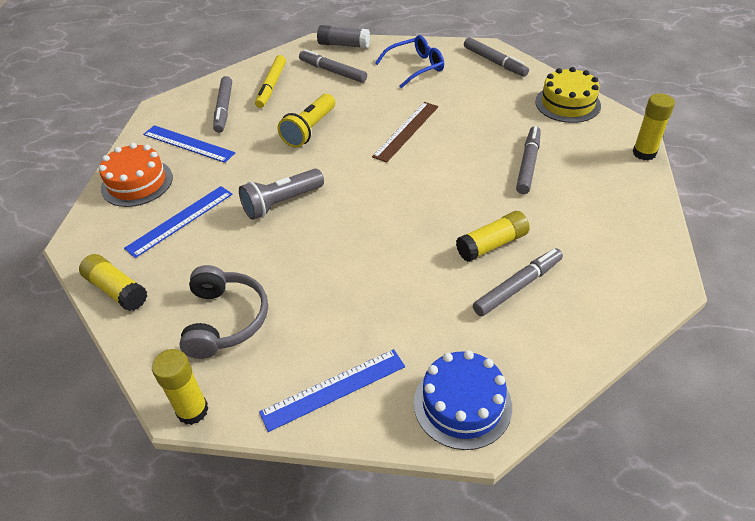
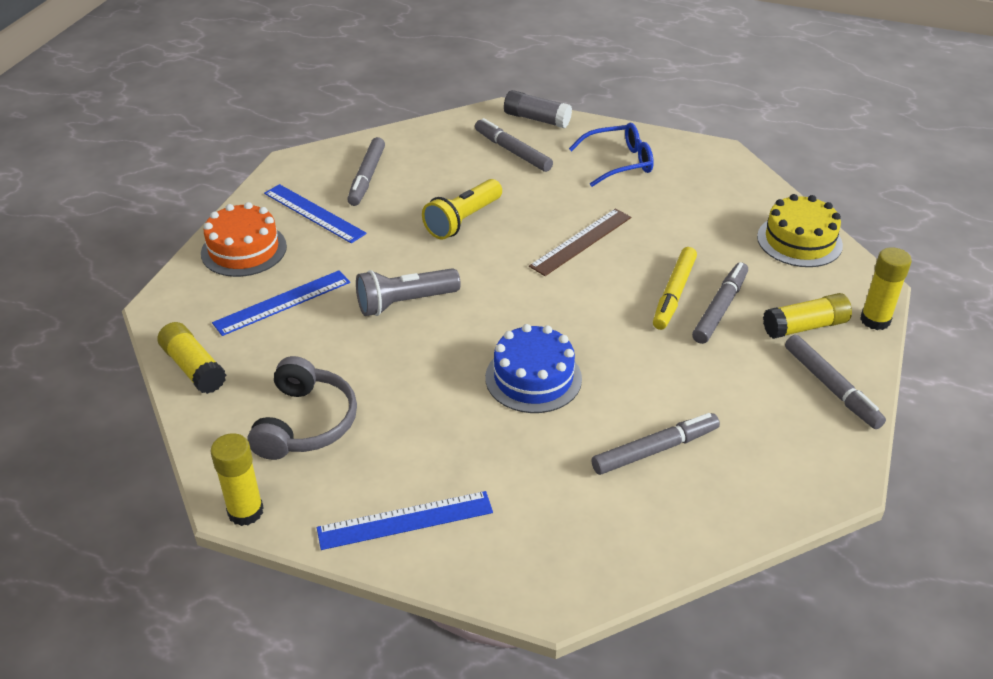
camera: 10 degrees right, 5 degrees down
(271, 86) = (432, 158): yellow marker -> yellow marker (674, 294)
(462, 404) = (545, 565): blue cake -> blue cake (533, 378)
(492, 244) = (640, 396): yellow glue stick -> yellow glue stick (804, 327)
(494, 62) = (723, 172): grey marker -> grey marker (831, 387)

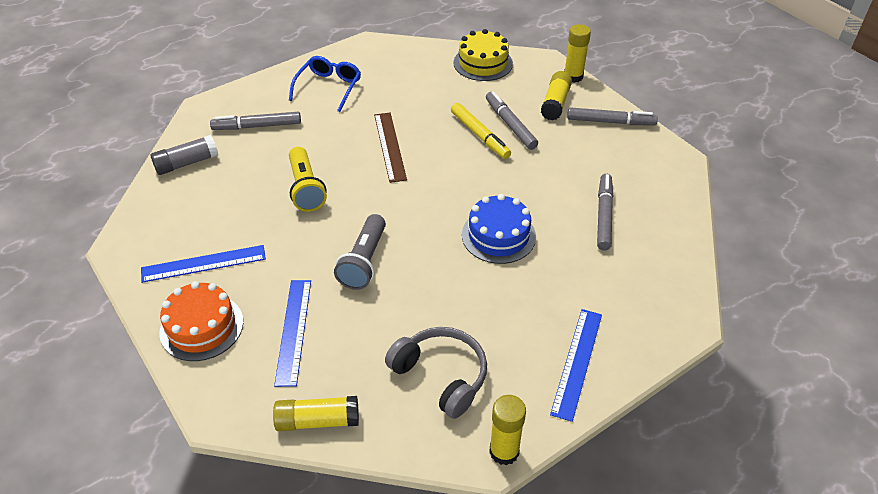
camera: 55 degrees left, 5 degrees up
(367, 177) = (194, 213): grey marker -> none
(537, 119) = (235, 97): grey glue stick -> grey glue stick (187, 163)

